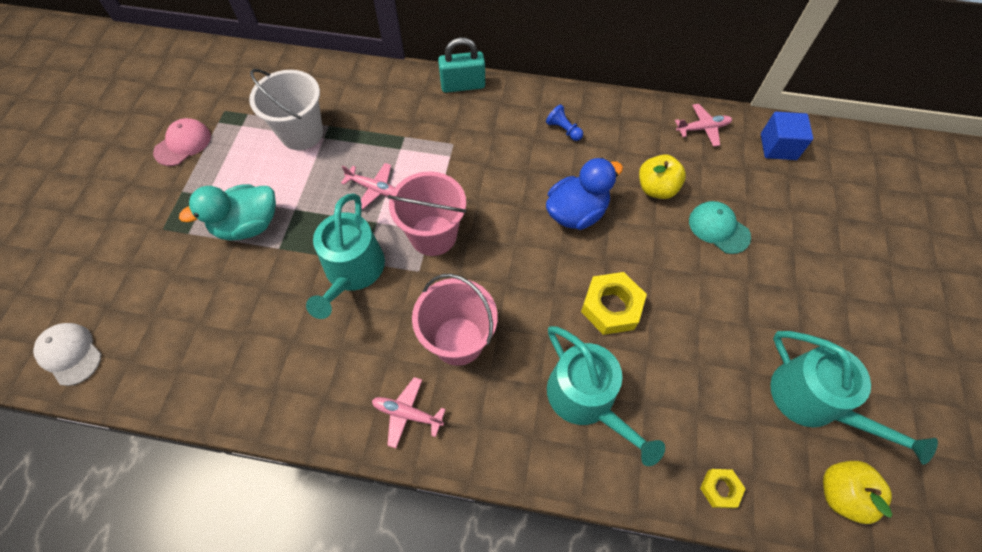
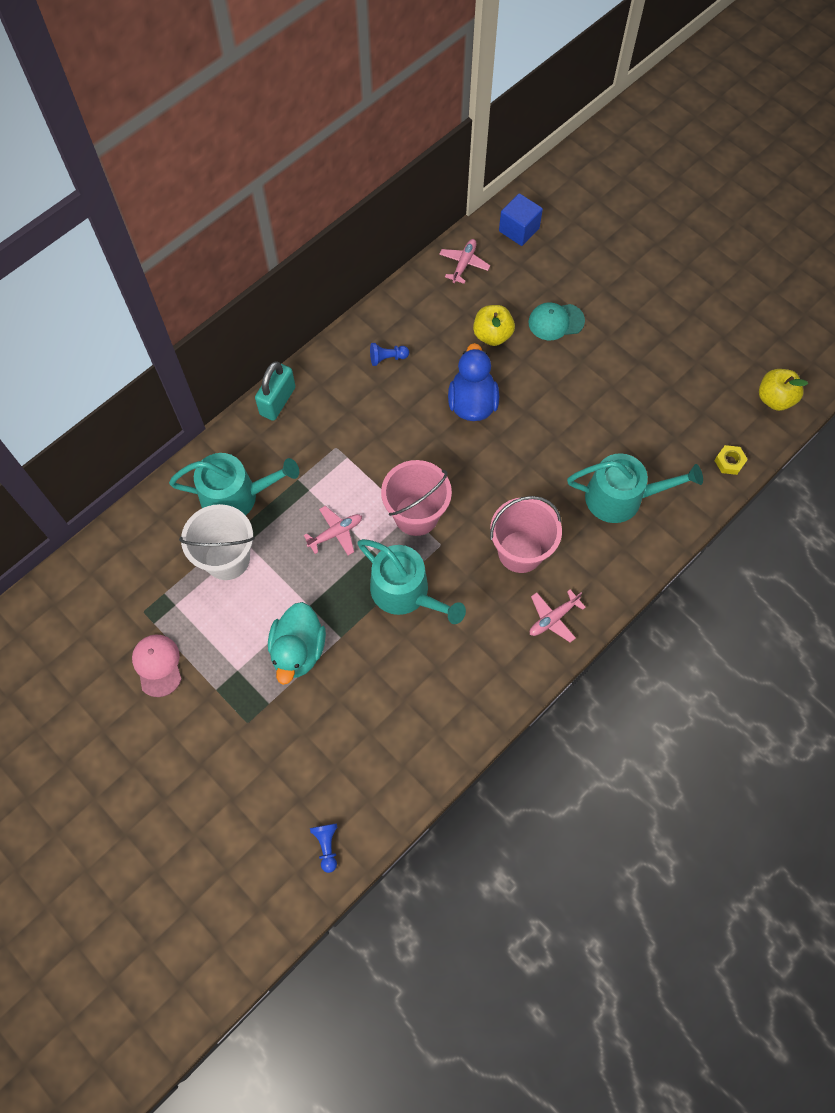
camera: 55 degrees left, 5 degrees up
(70, 354) = (327, 845): white cap -> blue pawn
(611, 307) = (566, 435): yellow nut -> none
(813, 401) = (713, 367): turquoise watering can -> turquoise watering can (236, 496)

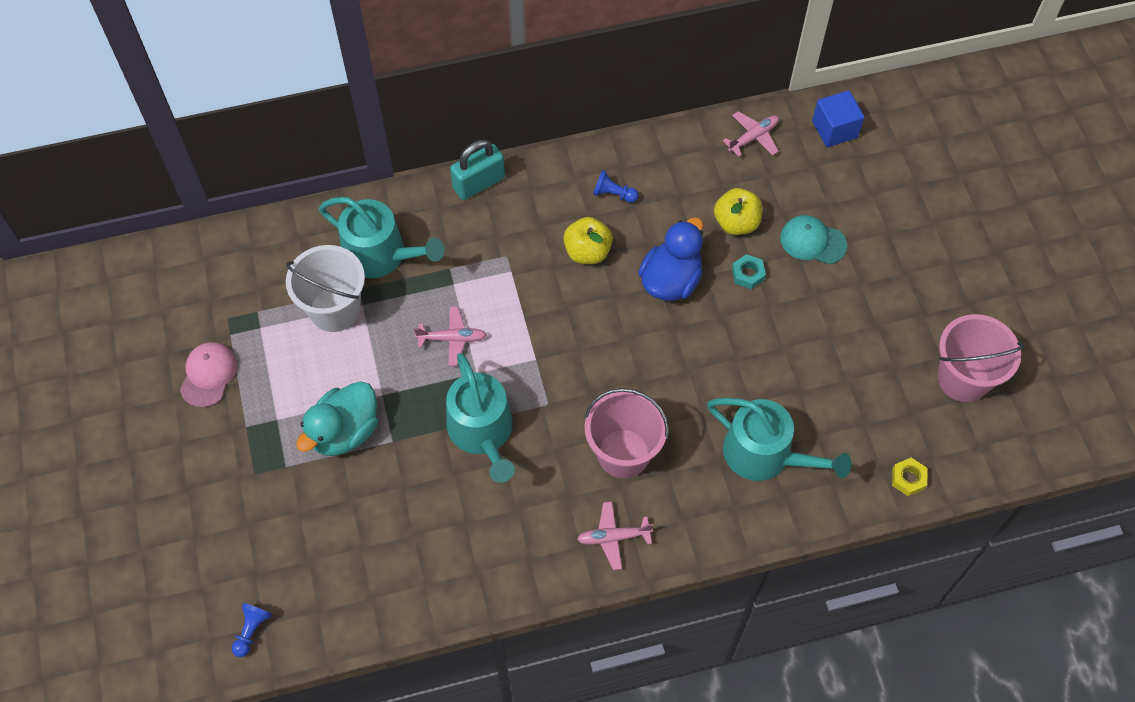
camera: 30 degrees right, 5 degrees down
(416, 515) = (542, 362): pink bucket -> pink bucket (963, 378)
(525, 370) = (748, 274): none -> turquoise nut
(774, 399) = (1004, 439): yellow apple -> yellow apple (587, 252)

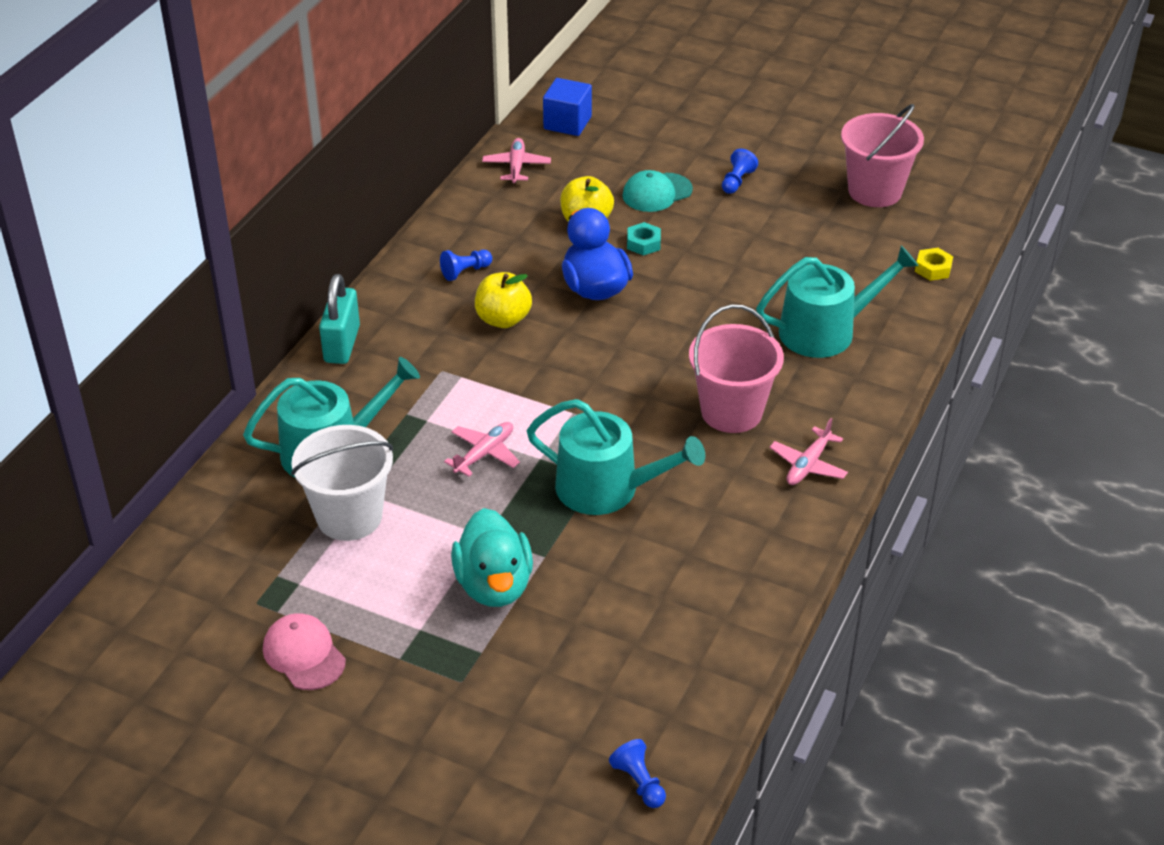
camera: 50 degrees left, 20 degrees down
(879, 281) = (737, 181): none -> blue pawn

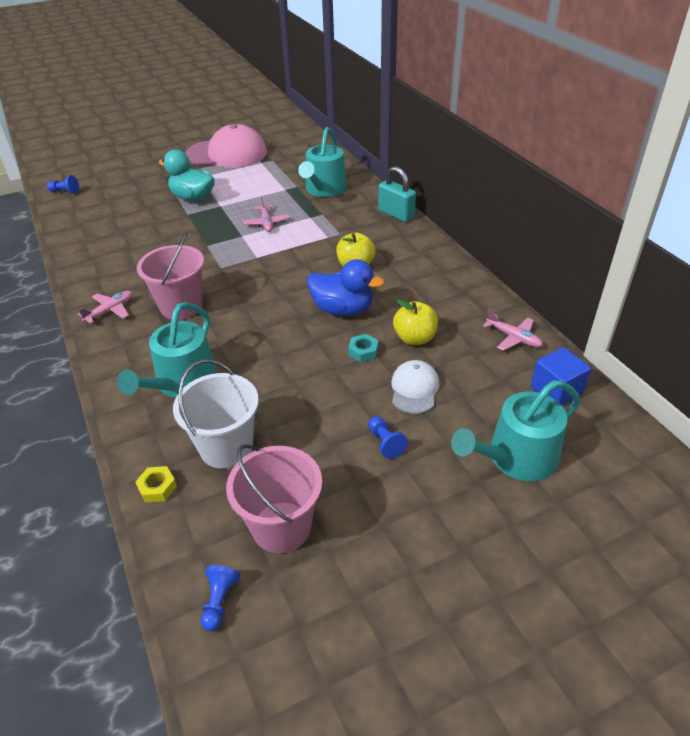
camera: 130 degrees right, 0 degrees up
(304, 654) = (227, 154): pink cap -> pink cap, size x1.97
(349, 517) = (279, 181): white bucket -> white bucket (226, 447)
(465, 271) = (414, 271): blue pawn -> blue pawn (219, 601)
(607, 489) = (196, 244): turquoise watering can -> turquoise watering can (516, 458)
(657, 193) = (414, 389): turquoise cap -> white cap
(808, 465) = (110, 311): pink plane -> pink plane turned 60 degrees clockwise

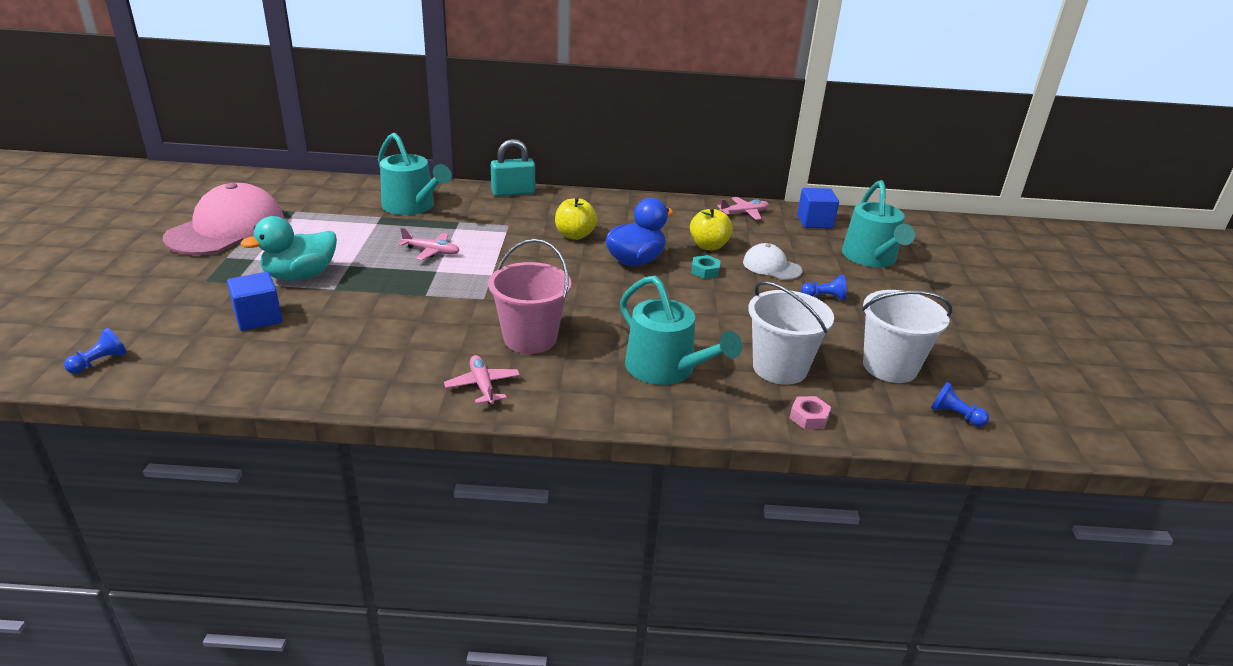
camera: 65 degrees left, 10 degrees down
(136, 208) = (258, 318): none -> blue cube
(157, 487) = (809, 417): yellow nut -> pink nut
(281, 527) = (890, 367): pink bucket -> white bucket

